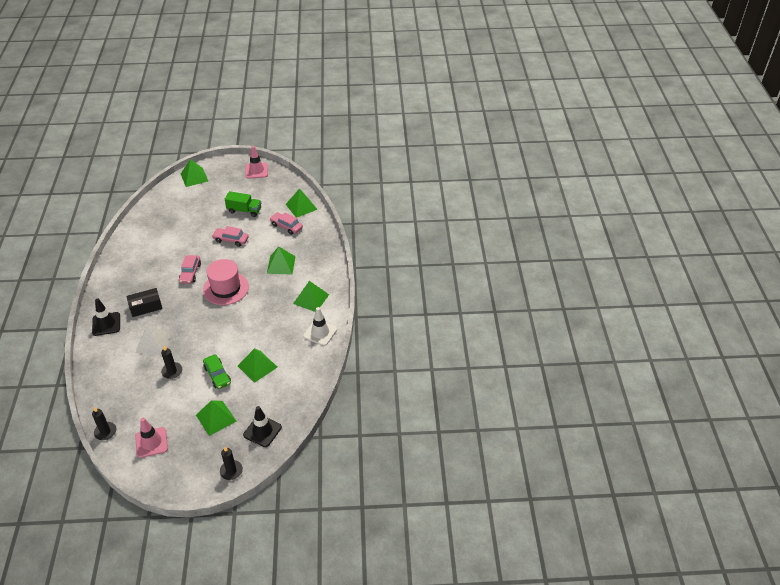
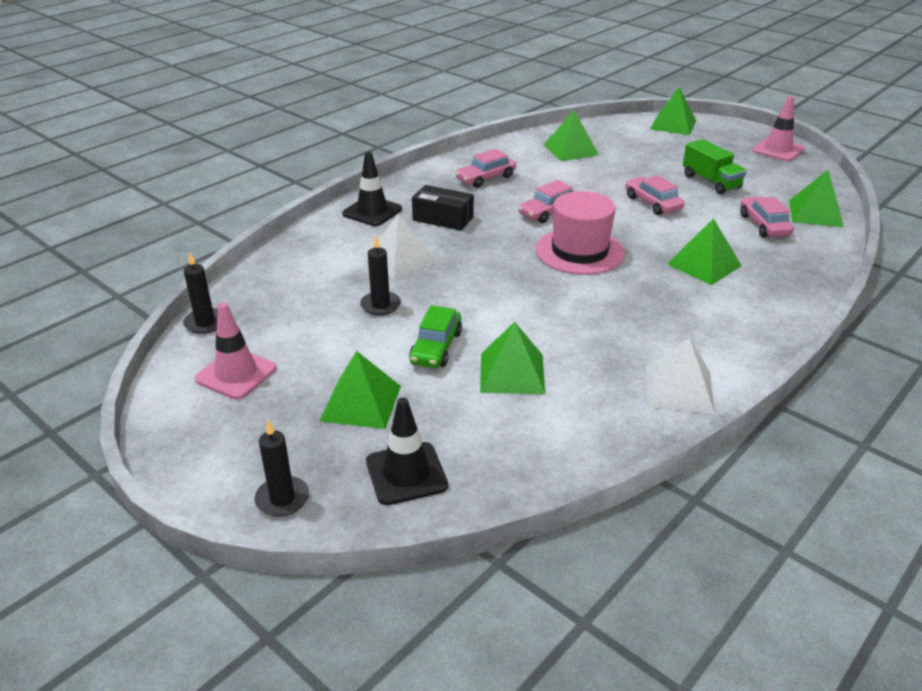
camera: 45 degrees right, 10 degrees down
(139, 269) = (486, 178): none -> pink car
(311, 299) = (712, 332): green pyramid -> green pyramid (570, 150)
(320, 332) = (679, 389): white traffic cone -> white pyramid

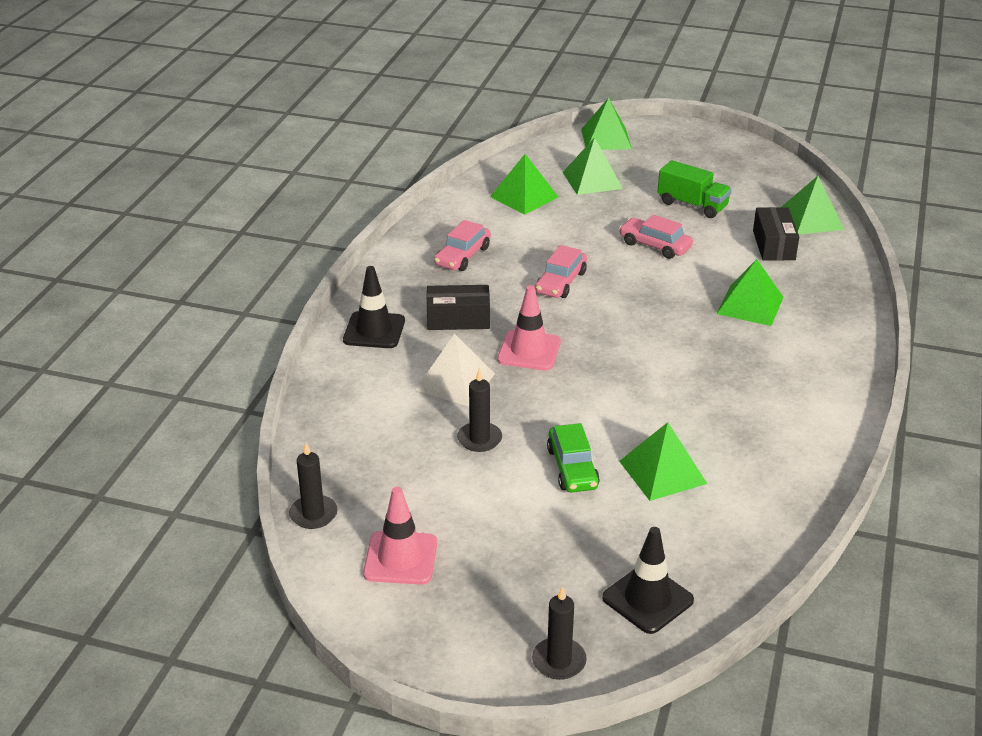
camera: 25 degrees left, 0 degrees up
(361, 403) = (549, 547): green pyramid -> green pyramid (592, 180)
(579, 251) = (626, 321): pink hat -> none
(679, 389) = (815, 442): white pyramid -> none
(763, 225) = (774, 245): pink car -> black box
(778, 150) = (729, 149): pink traffic cone -> pink traffic cone (529, 351)

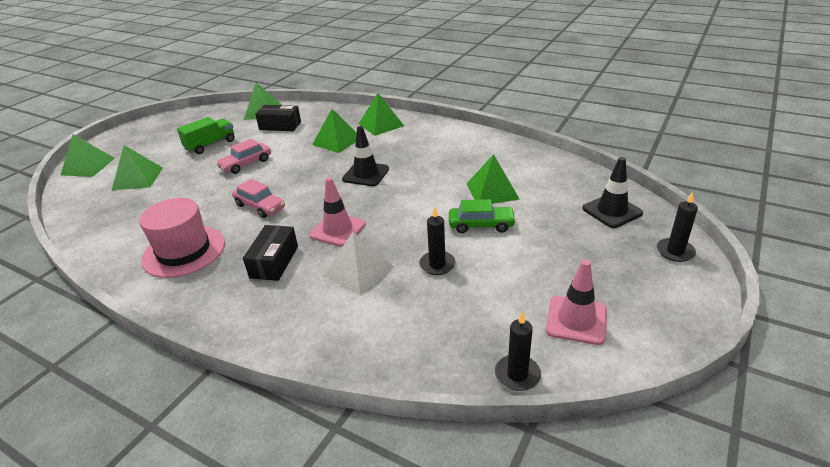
camera: 75 degrees left, 0 degrees up
(374, 330) = (258, 315): black traffic cone -> black traffic cone (366, 174)
(462, 256) = (184, 251): pink car -> pink hat
(524, 197) = (127, 211): green pyramid -> green pyramid (381, 124)

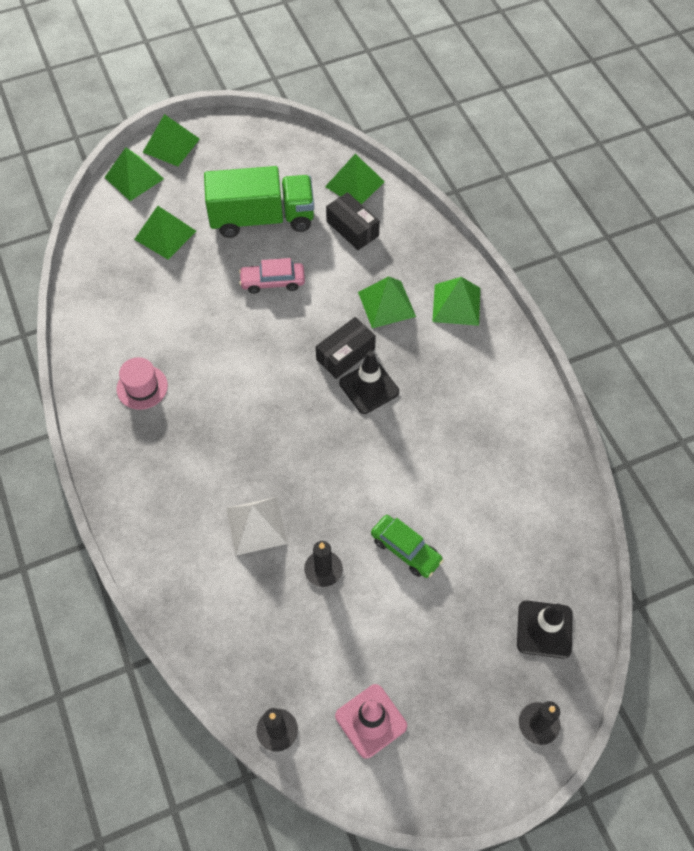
camera: 35 degrees right, 25 degrees up
(184, 251) = (142, 387): pink hat -> pink hat, size x0.61
(211, 145) = (262, 218): green truck -> green truck, size x1.68
(260, 206) = (240, 367): pink car -> none
(274, 262) = (201, 459): black box -> black box (345, 354)
(338, 230) = (280, 456): pink traffic cone -> none
(492, 191) = (462, 510): green pyramid -> green pyramid (171, 145)

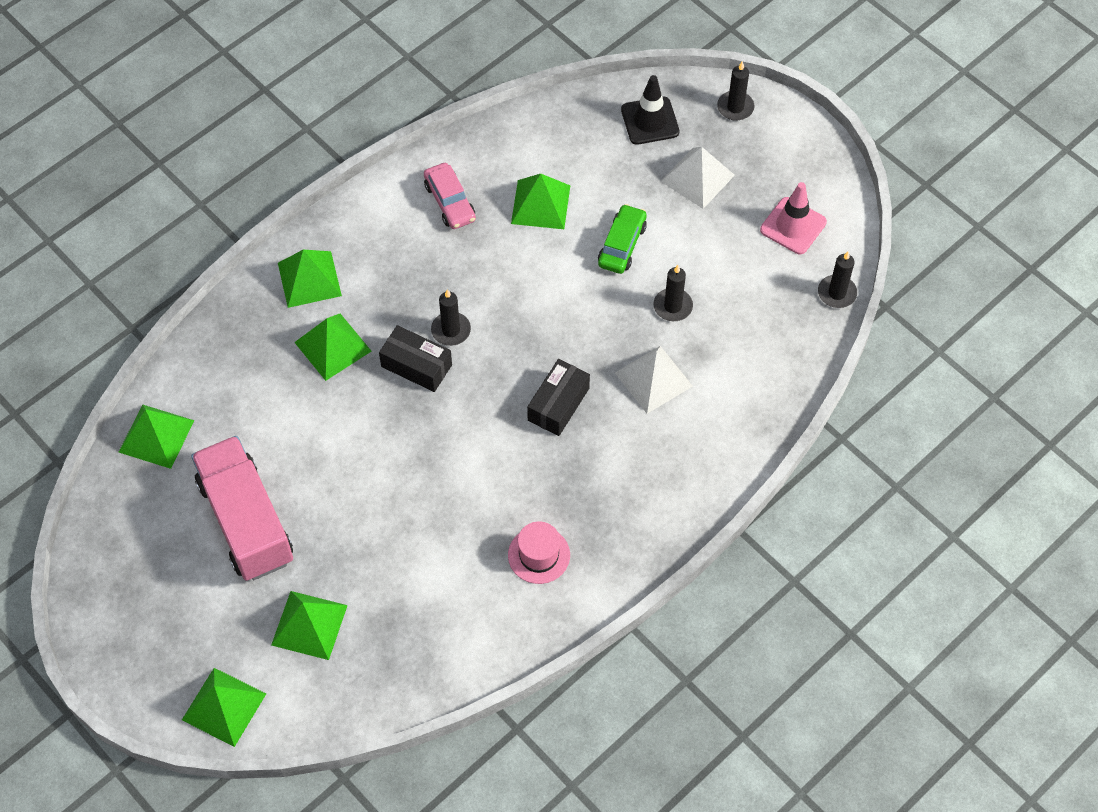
camera: 110 degrees left, 0 degrees up
(171, 145) = (150, 684): green pyramid -> green pyramid (540, 204)
(262, 218) = (246, 521): green truck -> pink truck
(272, 282) = (341, 474): pink car -> pink car (450, 202)
(352, 228) = (231, 415): black box -> black box (558, 404)
(369, 387) = (451, 330): black traffic cone -> black candle
(460, 649) = (697, 178): none -> white pyramid

